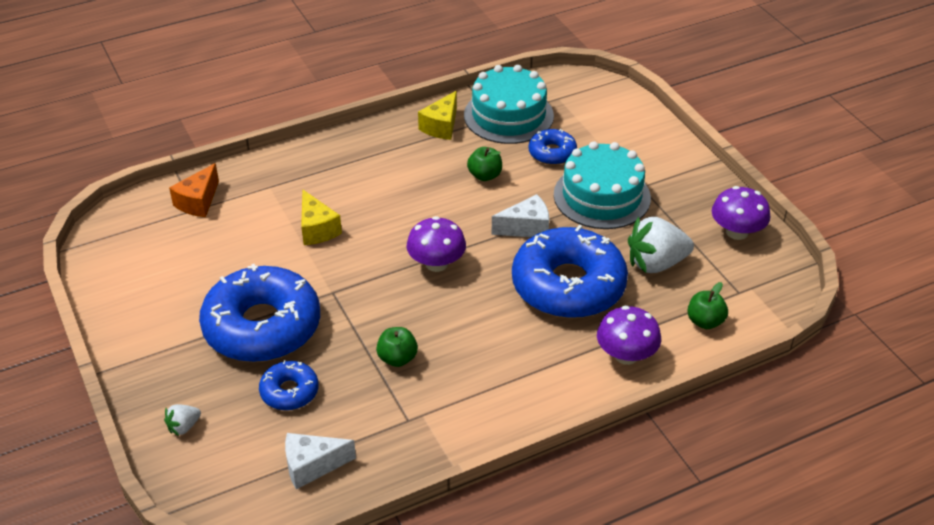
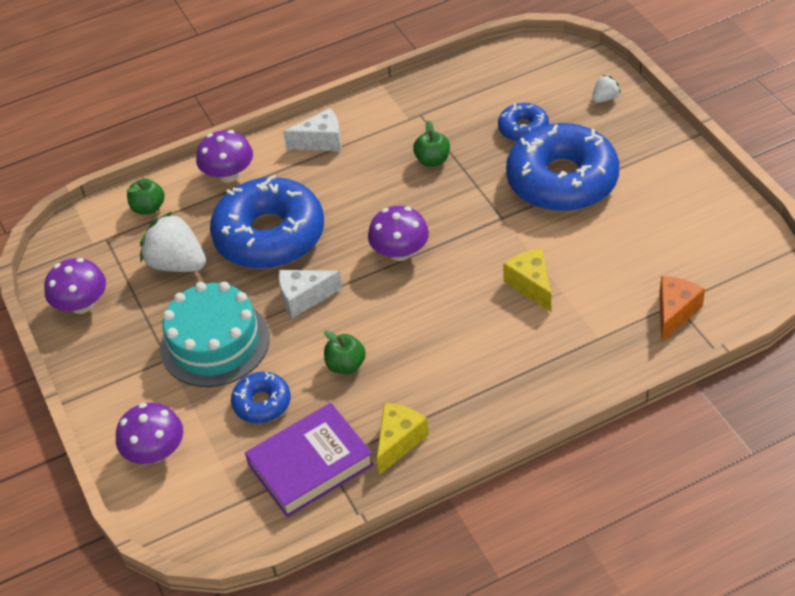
camera: 175 degrees left, 5 degrees up
(312, 466) = (493, 79): white cheese -> white cheese (321, 141)
(508, 115) = (310, 464): turquoise cake -> purple book
(630, 126) = (155, 452): none -> purple mushroom
(656, 263) = (177, 264): white strawberry -> white strawberry turned 135 degrees counterclockwise

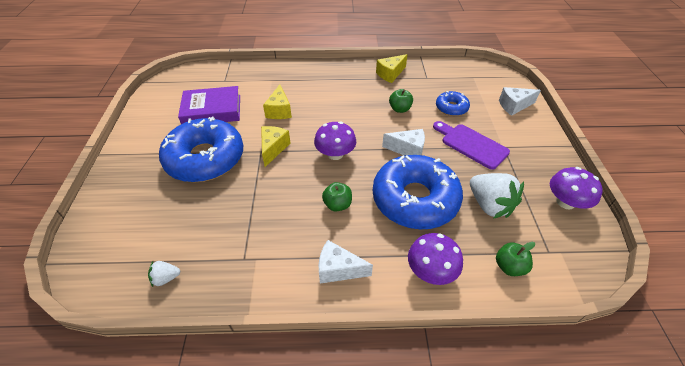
camera: 160 degrees left, 0 degrees up
(155, 452) = (514, 106): purple mushroom -> white cheese
(214, 343) = (471, 145): turquoise cake -> purple cutting board
(310, 464) = (435, 79): purple book -> purple book (212, 110)
(432, 160) = (268, 210): green apple -> green apple (337, 205)
(488, 226) = (273, 148): none -> yellow cheese
(523, 129) = (187, 207): blue donut -> none
(605, 98) = (111, 206): white strawberry -> white strawberry (166, 278)
(675, 313) = (229, 77): orange cheese -> none

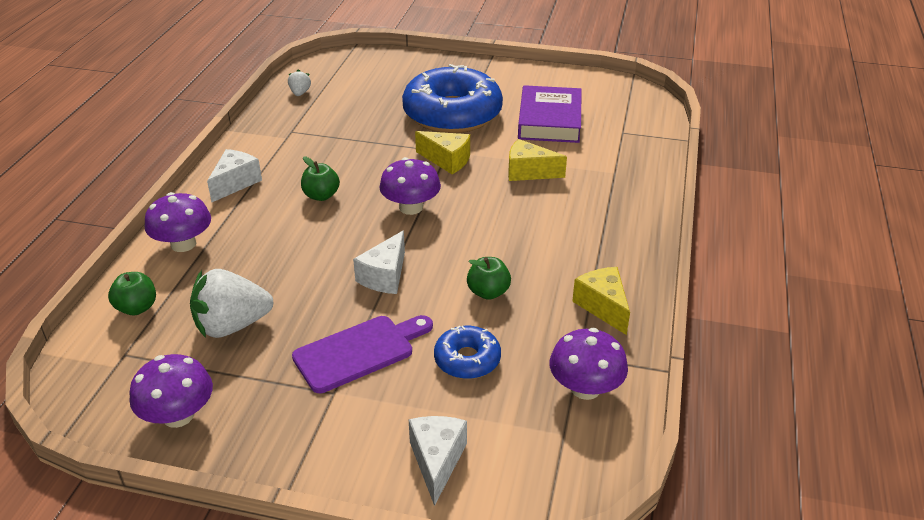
camera: 105 degrees right, 10 degrees down
(415, 199) = (288, 258): blue donut -> none
(445, 74) = (585, 388): none -> purple mushroom

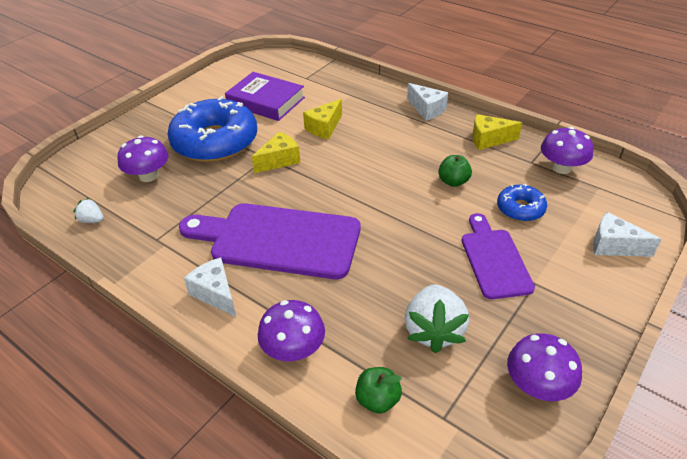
camera: 65 degrees left, 5 degrees up
(321, 196) = (278, 240): green apple -> purple cutting board
(385, 276) = (410, 227): white cheese -> white cheese (427, 109)
(411, 207) = (330, 193): purple mushroom -> purple mushroom (148, 176)

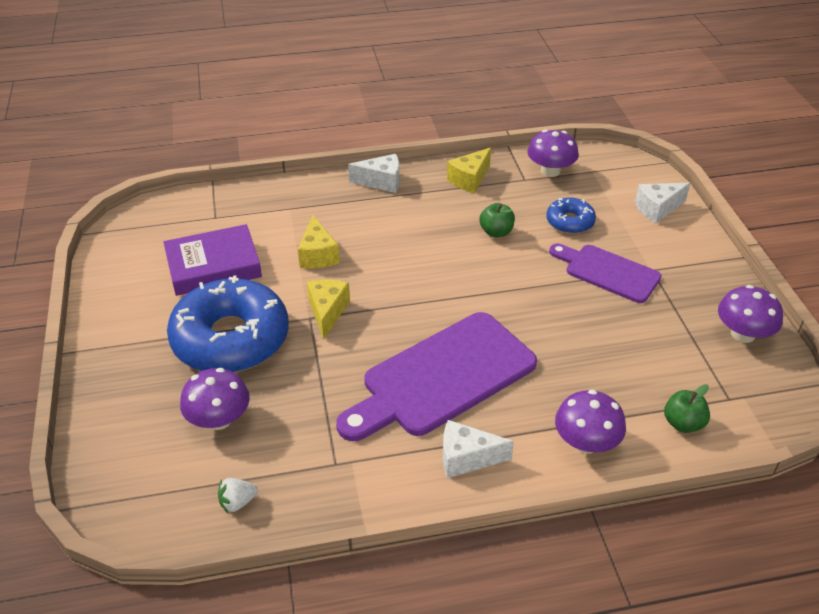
camera: 50 degrees left, 0 degrees up
(434, 330) = (646, 351): white strawberry -> none

